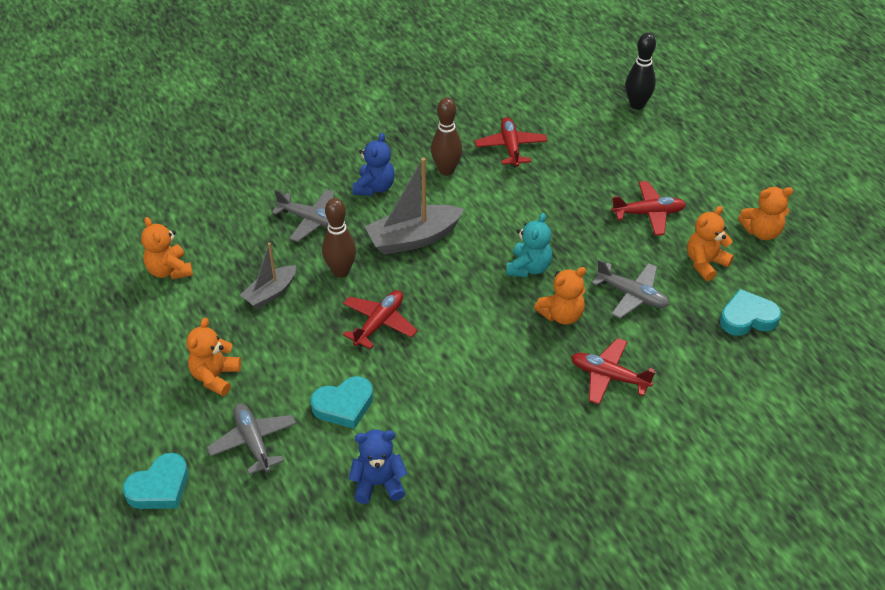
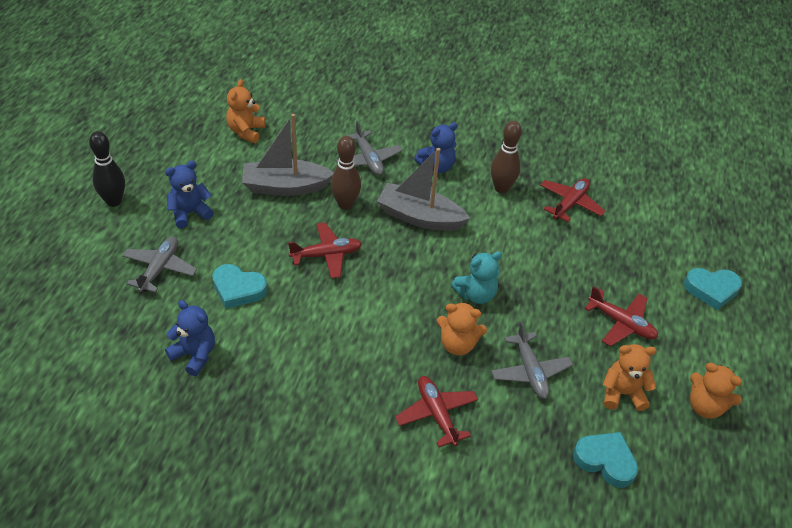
camera: 40 degrees right, 0 degrees up
(159, 487) = (79, 253): turquoise heart -> turquoise heart (711, 289)
(215, 377) = (190, 213): orange teddy bear -> blue teddy bear
(270, 293) = (285, 187): grey boat -> grey boat, size x1.62
(637, 105) = (715, 239): black bowling pin -> black bowling pin (114, 201)

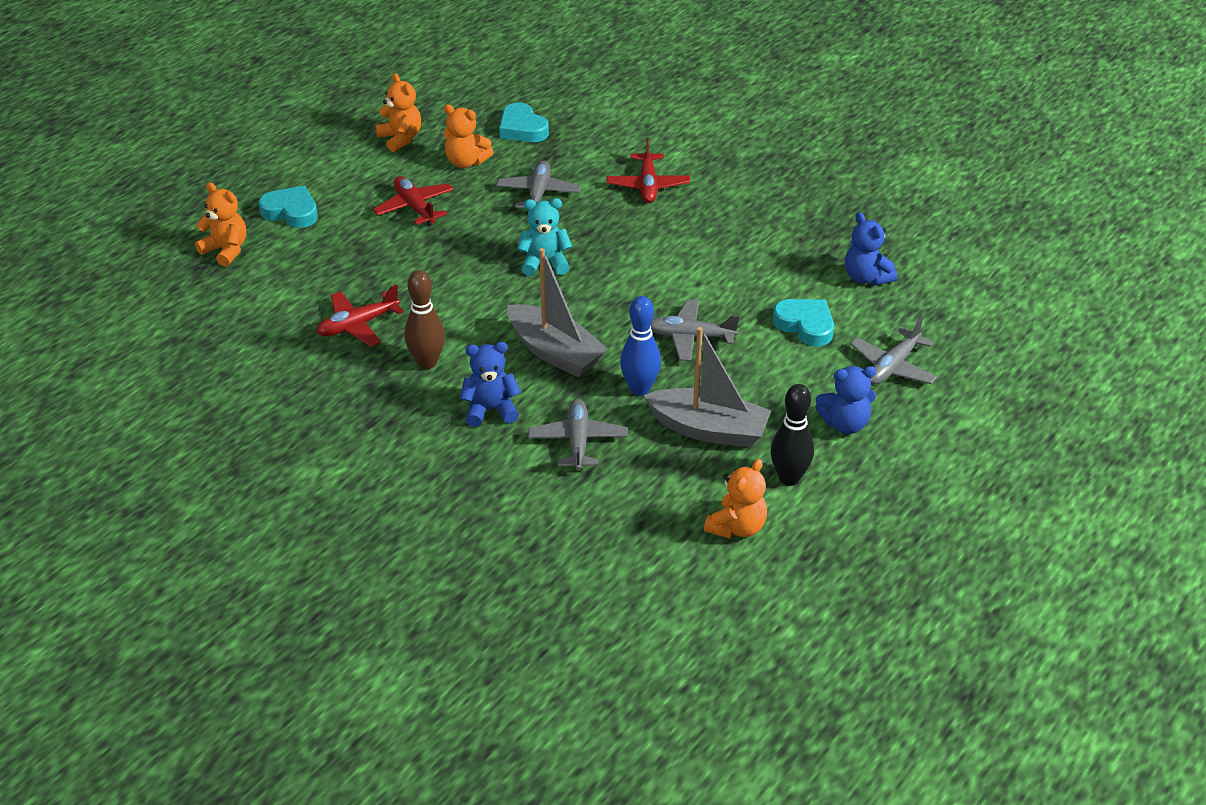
camera: 155 degrees left, 5 degrees down
(114, 201) = (944, 463): black bowling pin -> black bowling pin (789, 478)
(326, 255) = (690, 337): red plane -> grey plane
(345, 204) = (640, 389): brown bowling pin -> blue bowling pin
(457, 344) = (594, 228): orange teddy bear -> orange teddy bear (226, 250)

